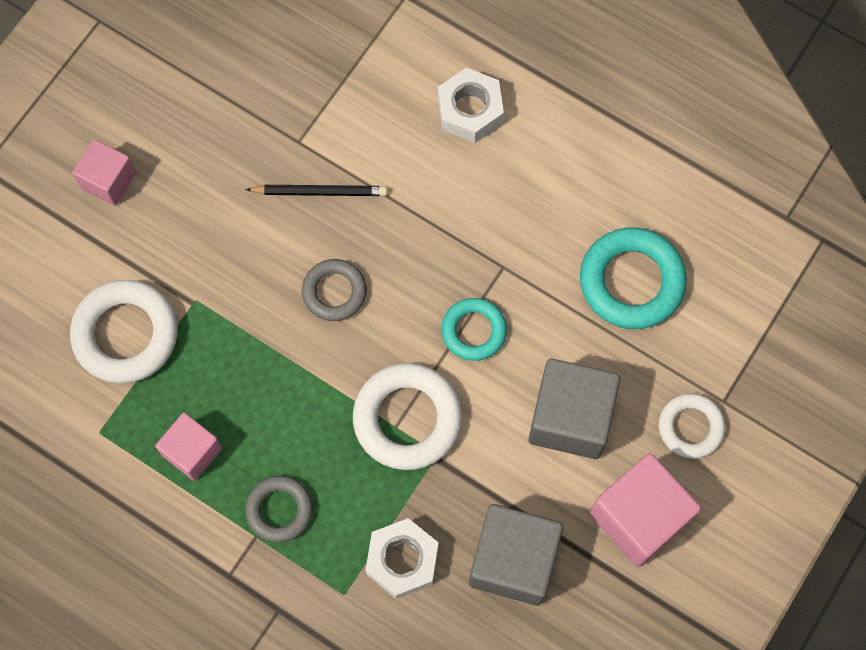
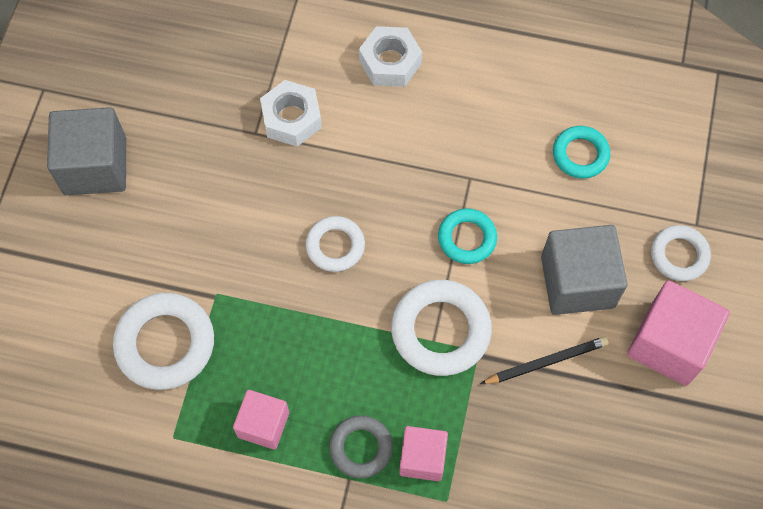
camera: 20 degrees left, 5 degrees down
(108, 180) = (100, 218): pink cube -> pink cube (422, 458)
(319, 192) = (289, 168): black pencil -> black pencil (546, 362)
(334, 292) = (335, 246): grey ring -> white ring
(402, 560) = (485, 452): white nut -> white nut (291, 118)
(513, 561) = (580, 418): grey cube -> grey cube (95, 166)
(631, 281) = (580, 154): turquoise ring -> turquoise ring, size x0.61

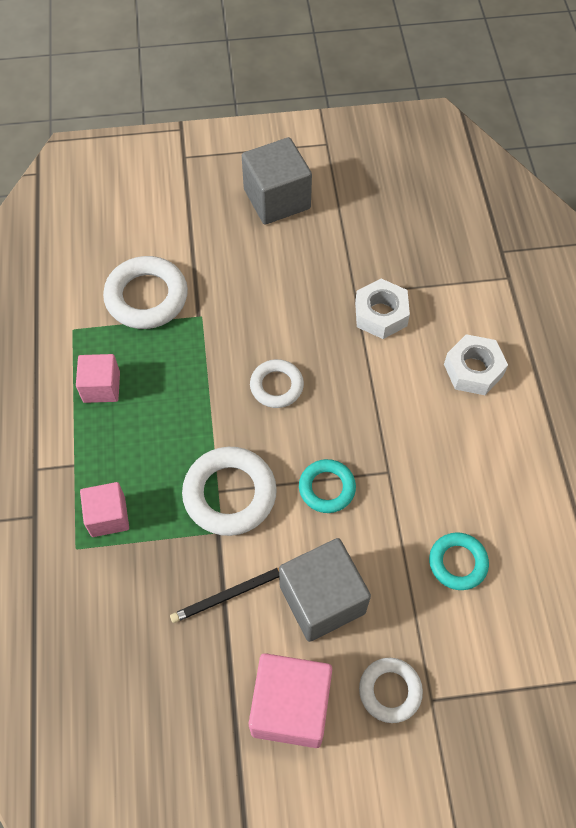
camera: 70 degrees right, 5 degrees down
(361, 448) = (103, 465): grey ring -> none
(546, 362) = (231, 594): black pencil -> black pencil turned 105 degrees clockwise

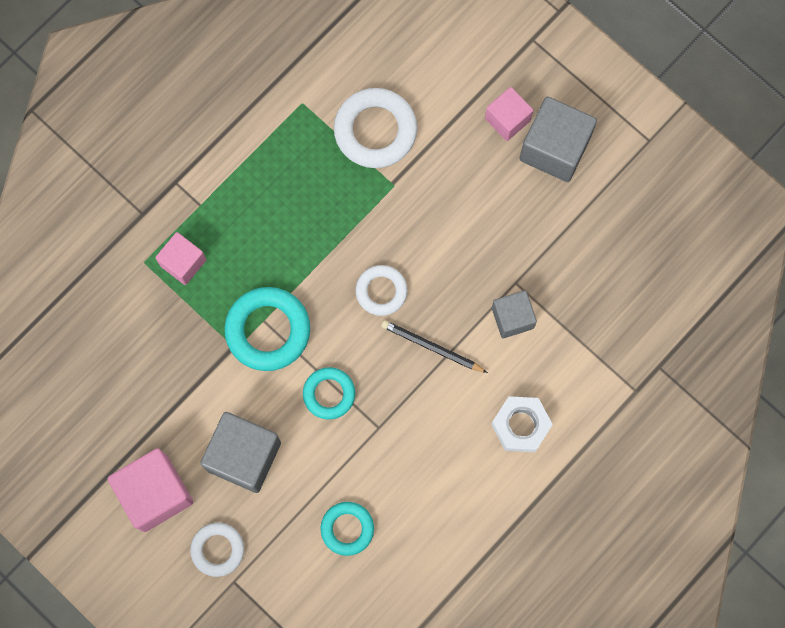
camera: 50 degrees right, 15 degrees up
(101, 387) = (274, 168): pink cube -> pink cube (507, 119)
(230, 494) = (268, 330): white ring -> turquoise ring
(231, 594) = (197, 392): black pencil -> black pencil (432, 347)
(381, 314) = (512, 318): white nut -> grey cube

